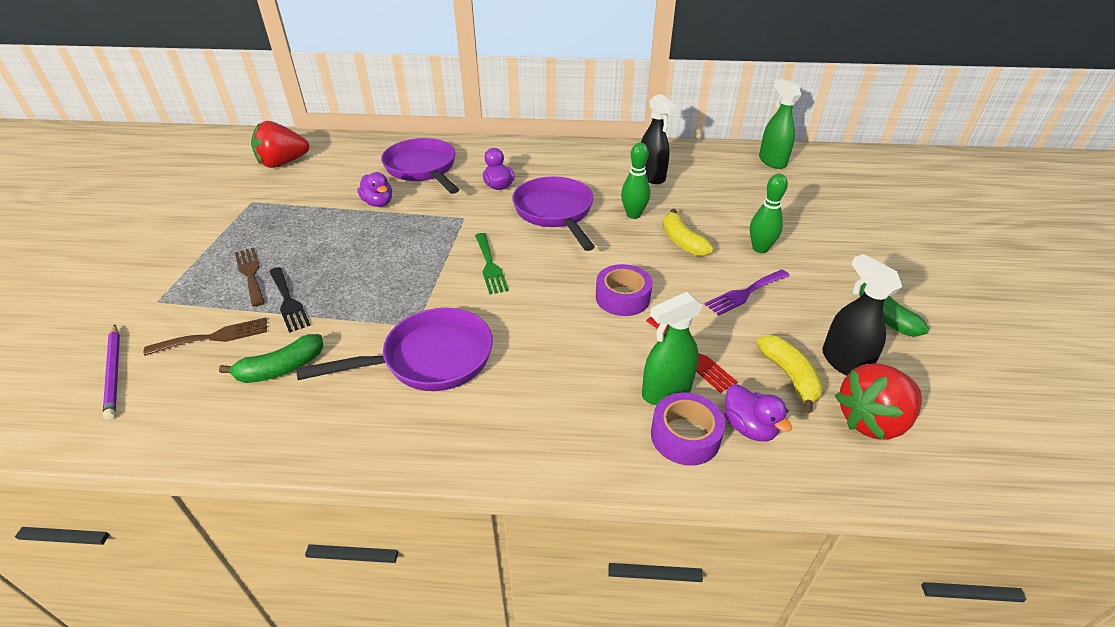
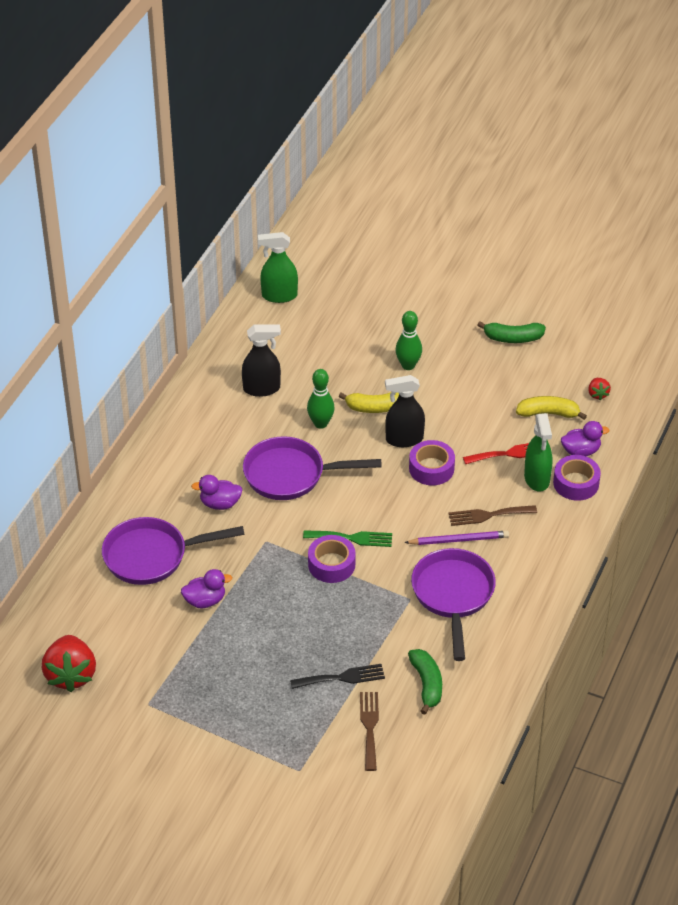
camera: 70 degrees left, 5 degrees up
(114, 372) = (388, 789): purple pencil -> purple pencil (459, 540)
(250, 274) = (287, 703): brown fork -> brown fork (488, 515)
(447, 261) = (331, 564): none -> purple tape
(745, 293) = (458, 398): purple fork -> none
(844, 362) = (547, 381): black spray bottle -> black spray bottle (404, 439)
(871, 421) = (597, 394): red strawberry -> red strawberry, size x0.47

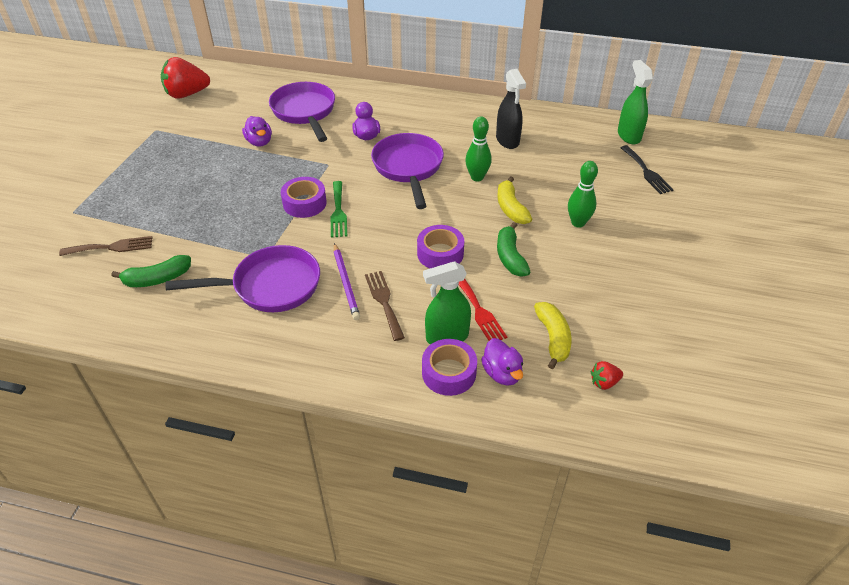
camera: 80 degrees right, 0 degrees up
(342, 677) = (171, 224): black fork -> black fork (646, 172)
(404, 439) = (474, 231): black spray bottle -> none
(513, 338) = (660, 297): green banana -> green banana (510, 257)

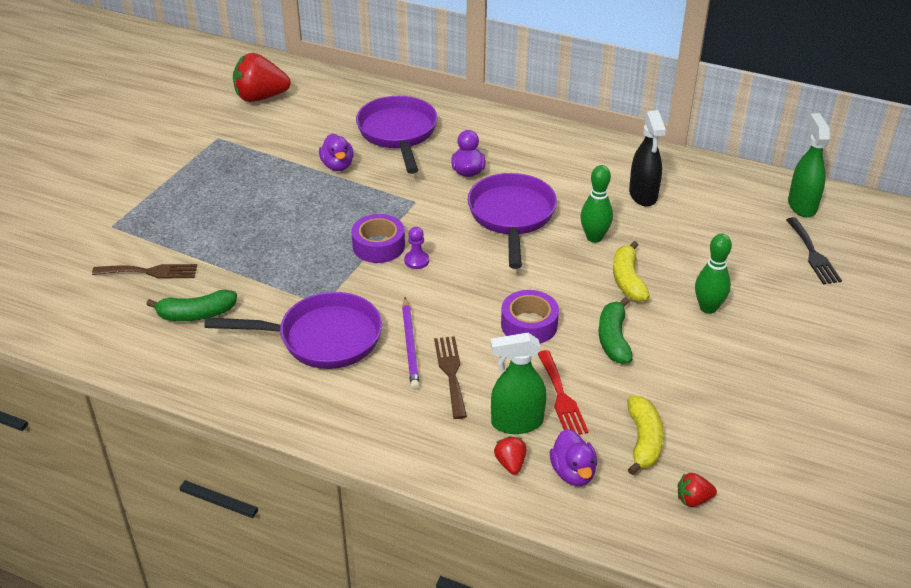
camera: 10 degrees right, 5 degrees down
(338, 212) = (416, 261): green fork -> purple pawn
(449, 373) = (510, 463): purple tape -> red strawberry

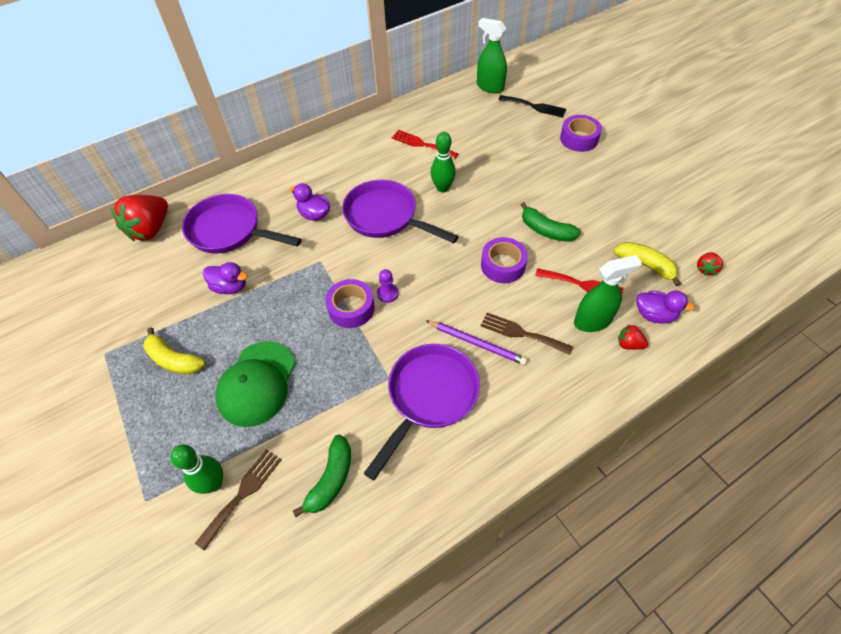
camera: 55 degrees left, 15 degrees up
(254, 229) = (257, 383): none -> green cap
(260, 97) = (82, 295): red strawberry -> red strawberry (150, 229)
(516, 422) = (592, 321): green spray bottle -> green spray bottle turned 135 degrees counterclockwise
(628, 280) = (496, 194): yellow banana -> yellow banana (174, 360)
(643, 195) = (421, 144): black spray bottle -> red fork
(708, 308) = (548, 173): green bowling pin -> green bowling pin (213, 483)
(800, 312) = (579, 139): none -> purple tape

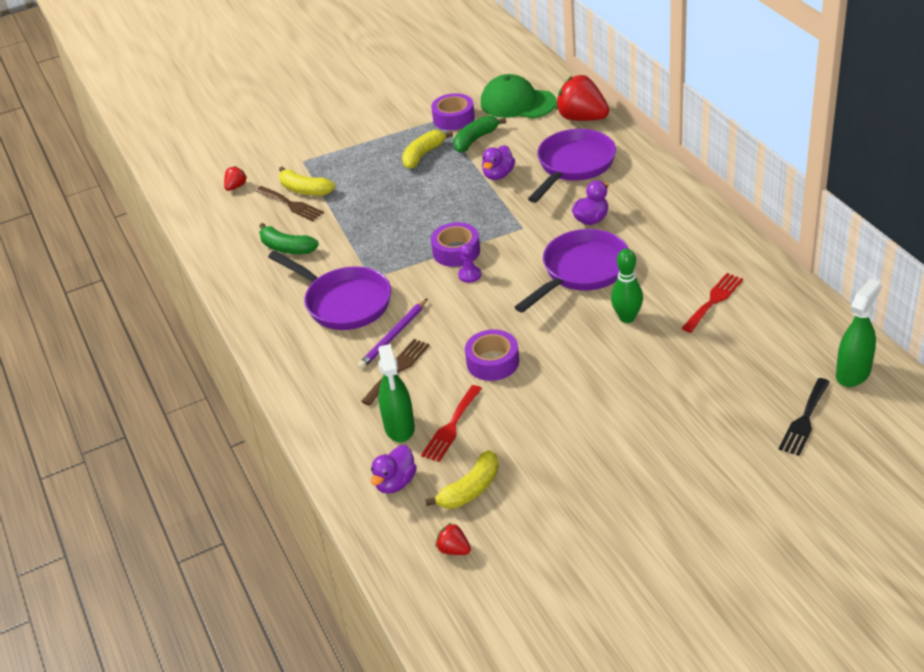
camera: 100 degrees right, 15 degrees down
(213, 483) = (304, 190): green bowling pin -> yellow banana
(257, 383) = (387, 201): green cap -> green cap (517, 103)
(546, 230) = (542, 404): green banana -> green banana (475, 140)
(579, 139) = (725, 461): purple tape -> purple tape (453, 118)
(629, 344) = (362, 453): red strawberry -> red strawberry (236, 187)

